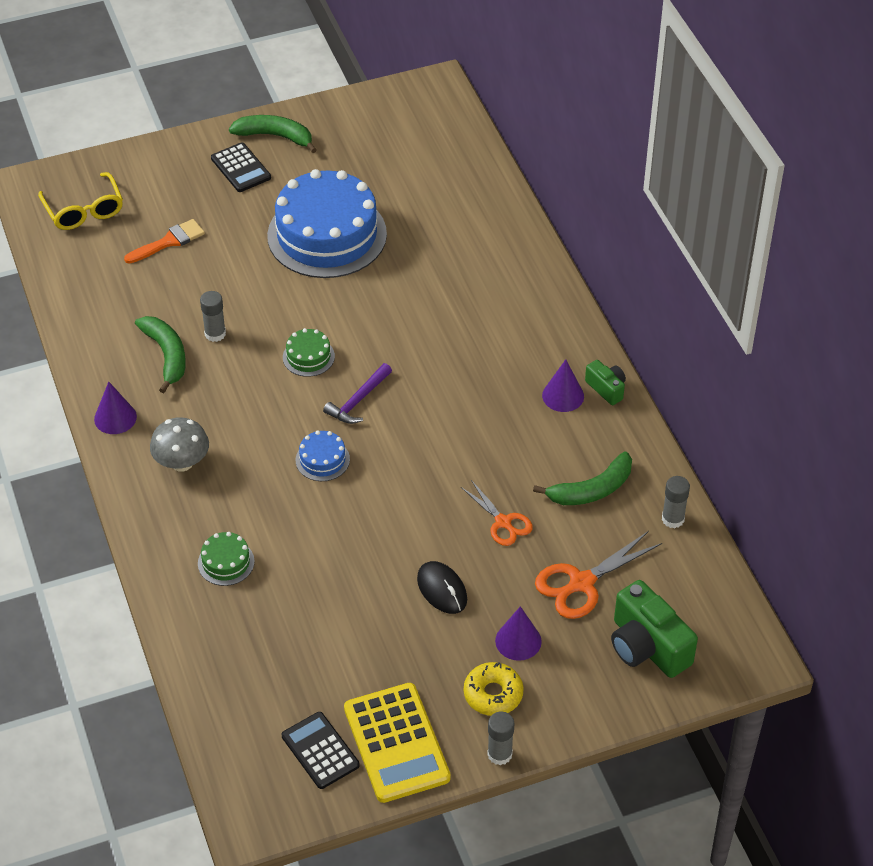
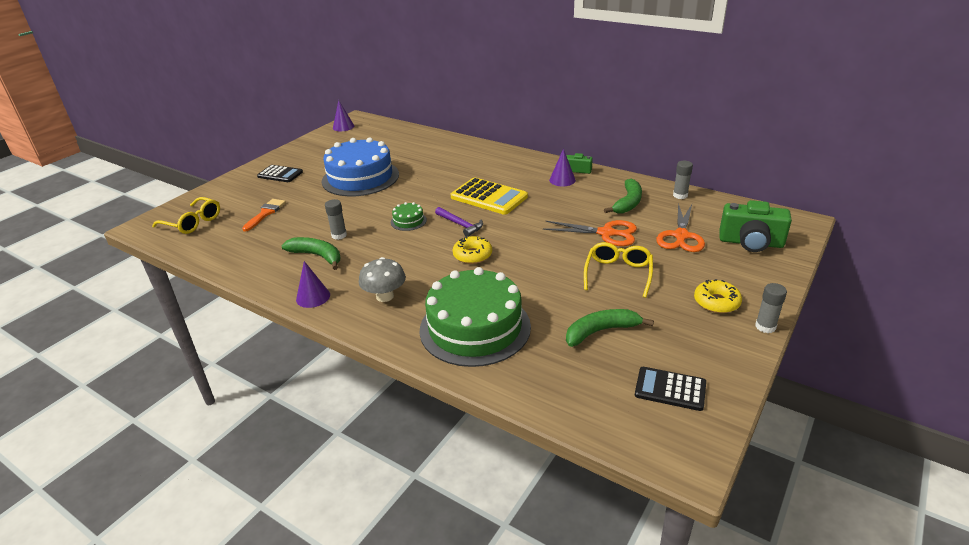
camera: 35 degrees left, 15 degrees down
(226, 562) = (475, 328): green cake -> green cake, size x2.41
(275, 136) = (288, 158): green banana -> green banana (601, 331)
(322, 460) = (472, 255): blue cake -> yellow donut
(358, 400) = (460, 225): purple hammer -> purple hammer turned 45 degrees counterclockwise
(396, 743) = (706, 356): yellow calculator -> yellow calculator (489, 197)
(442, 589) = (618, 274): black mouse -> yellow glasses
(503, 522) = (606, 233): orange scissors -> orange scissors, size x1.52
(518, 641) = (690, 273): purple cone -> purple cone (343, 127)

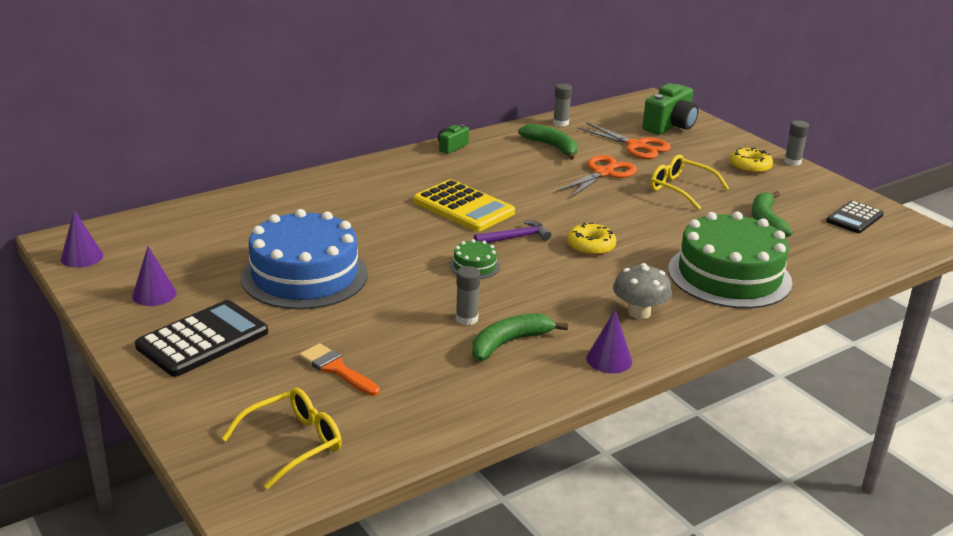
camera: 70 degrees left, 5 degrees down
(280, 174) = (202, 339): black calculator -> black calculator, size x1.58
(489, 197) = (463, 207): yellow calculator -> yellow calculator turned 75 degrees clockwise
(562, 180) = (466, 161): purple cone -> purple cone (154, 294)

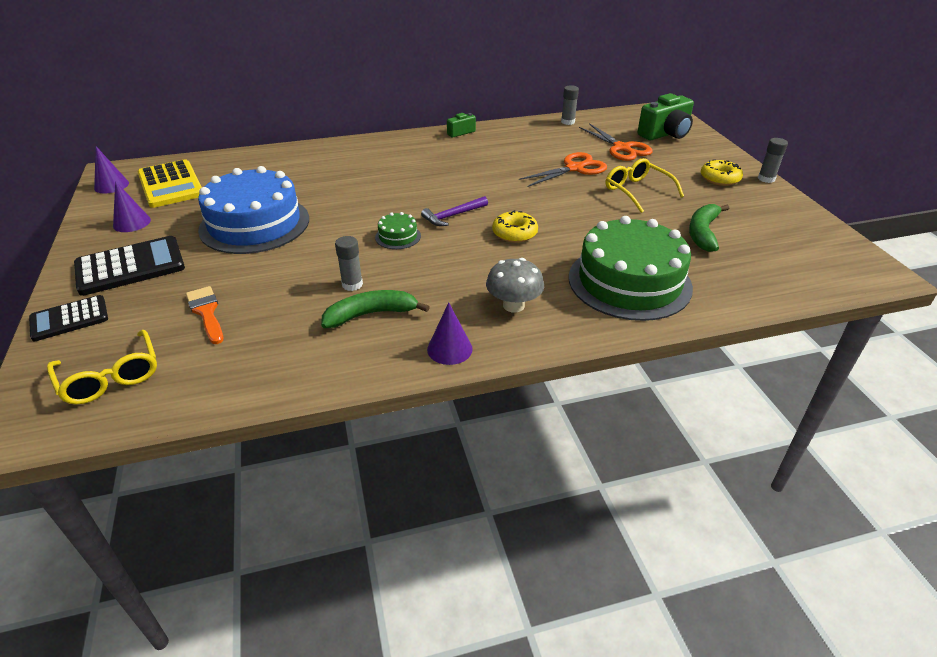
camera: 20 degrees right, 10 degrees up
(293, 443) = (111, 377): yellow glasses -> yellow glasses turned 75 degrees clockwise
(463, 207) = (430, 183): yellow calculator -> yellow calculator (171, 185)
(515, 238) = (453, 216): purple hammer -> purple hammer turned 150 degrees clockwise
(552, 147) = (545, 141): green banana -> none
(854, 218) = (800, 242): black calculator -> black calculator (69, 319)

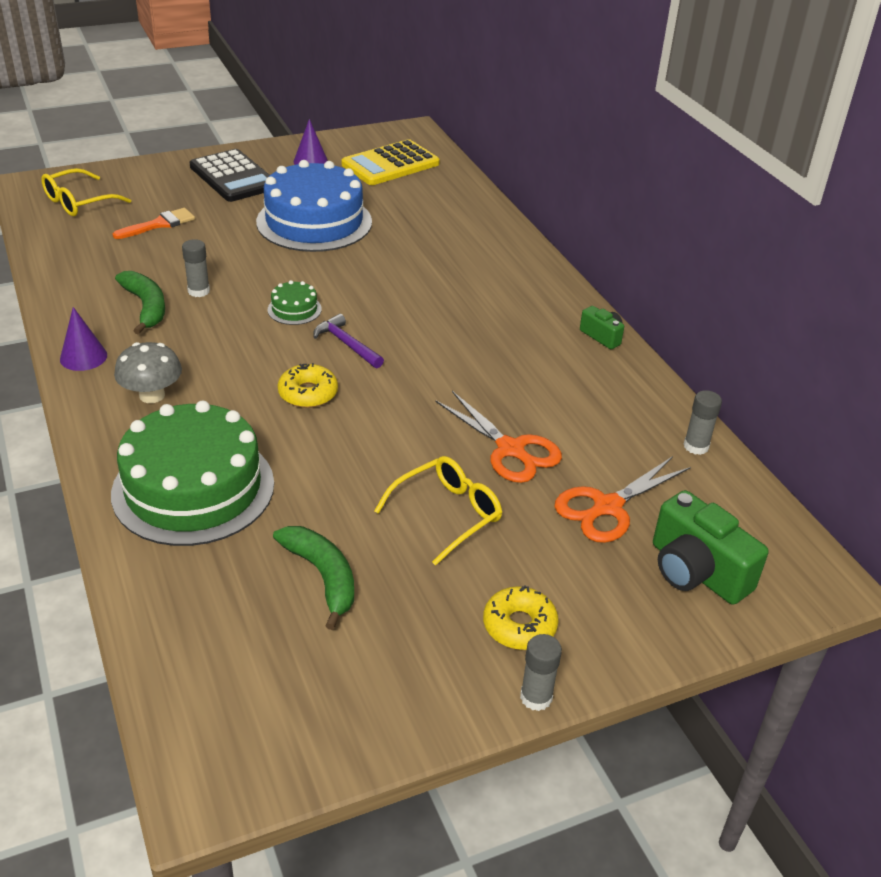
camera: 80 degrees right, 0 degrees up
(69, 319) = (157, 170): black calculator -> none
(111, 185) = (382, 137): purple cone -> none
(703, 233) = (322, 576): green banana -> green banana turned 45 degrees clockwise

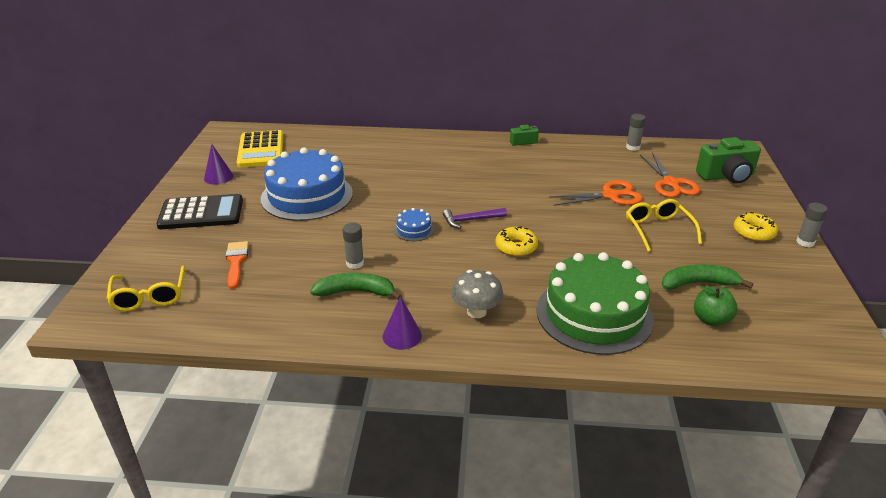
camera: 60 degrees left, 5 degrees down
(237, 601) = (711, 319): none -> green apple
(294, 309) = (414, 229): green cake -> blue cake

